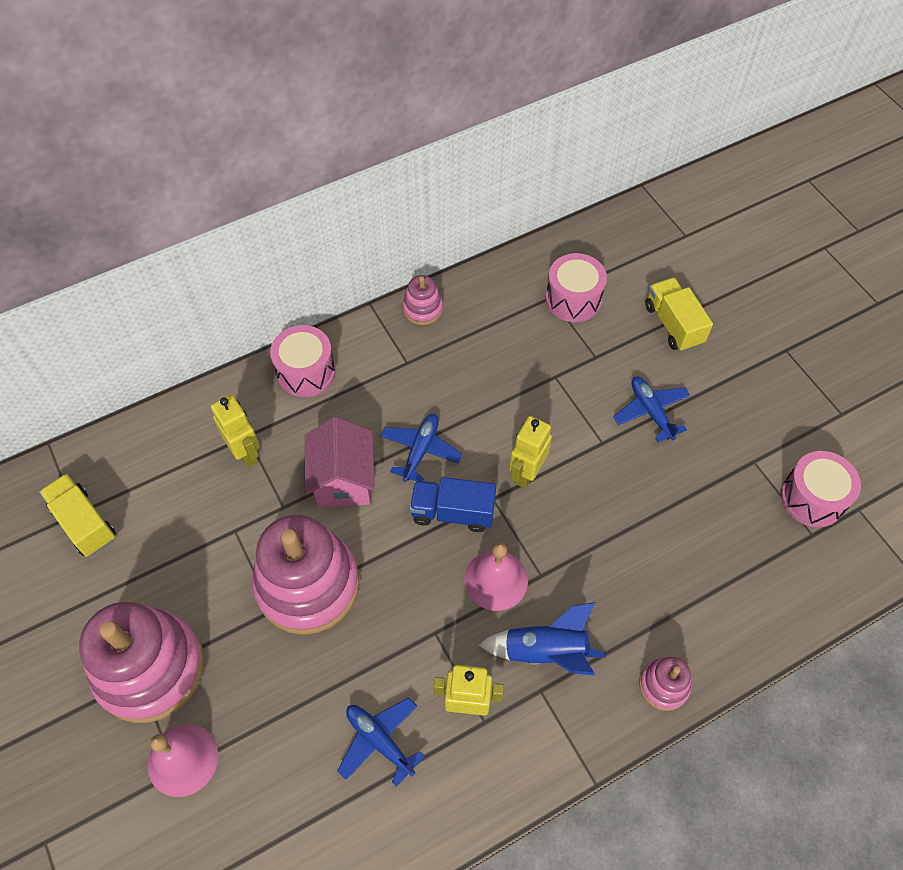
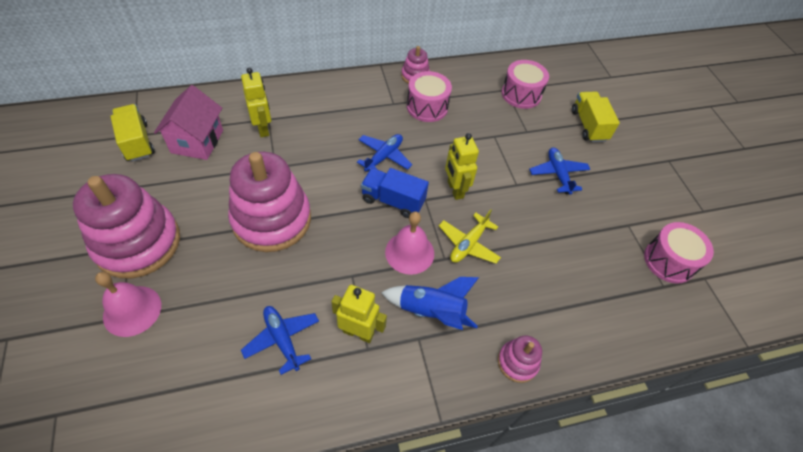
camera: 10 degrees right, 5 degrees down
(306, 371) = (323, 92): pink drum -> pink drum (427, 107)
(343, 480) = (323, 161): pink house -> pink house (197, 141)
(526, 473) = (455, 189): yellow robot -> yellow robot turned 60 degrees counterclockwise
(565, 546) = (468, 244): none -> yellow plane

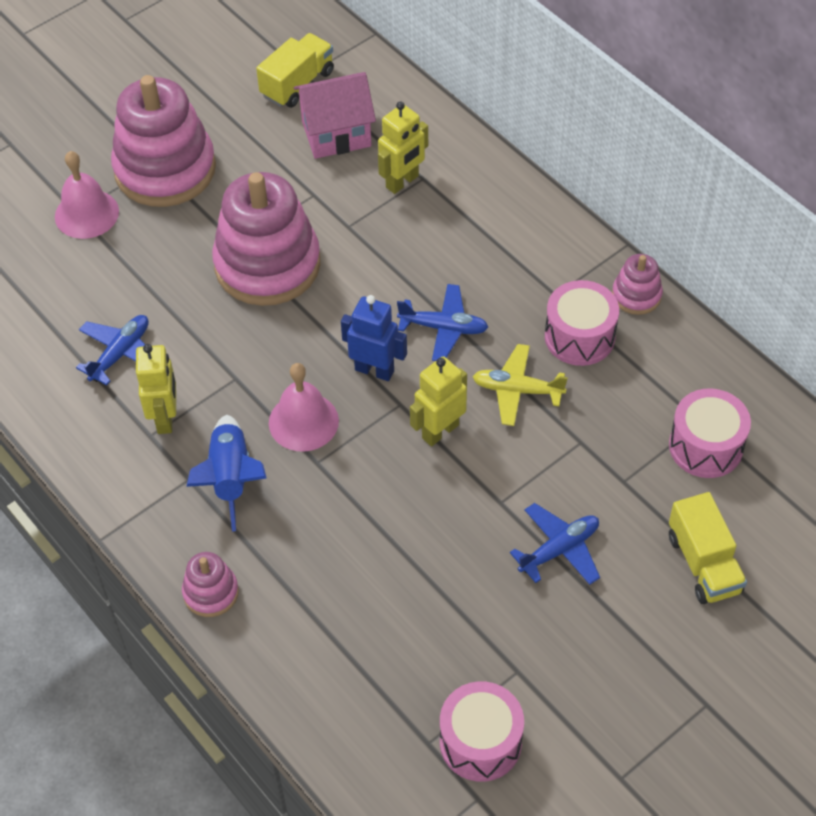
camera: 70 degrees right, 0 degrees up
(393, 200) = (374, 370): blue truck -> blue robot
(468, 244) = (356, 480): yellow plane -> yellow plane (517, 390)
(588, 125) = (703, 564): yellow truck -> yellow truck turned 105 degrees clockwise

